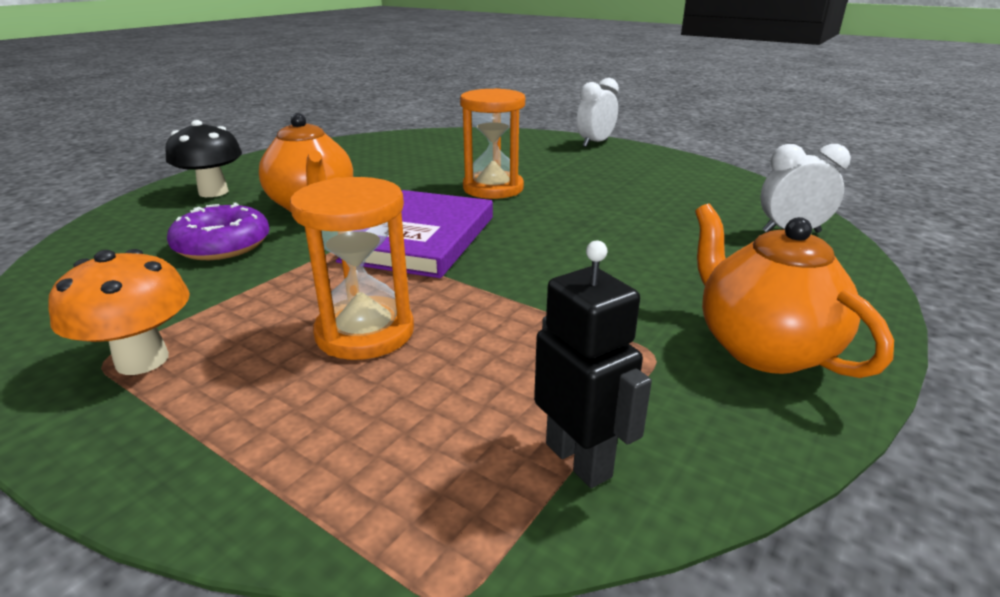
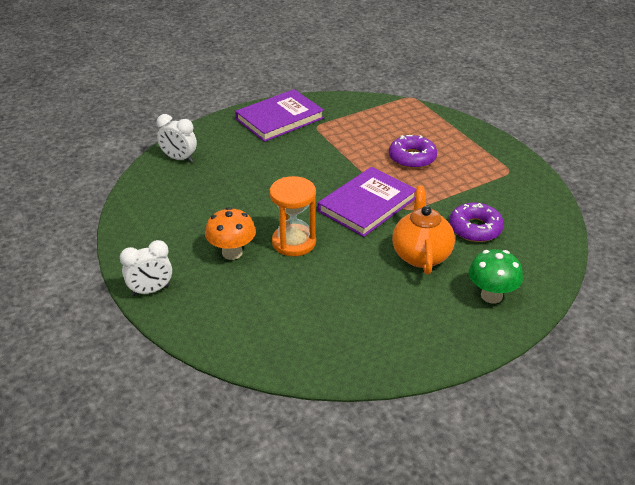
camera: 155 degrees left, 10 degrees up
(142, 360) = (494, 167): orange mushroom -> orange mushroom (232, 253)
(213, 192) = (491, 295): black mushroom -> green mushroom
(365, 332) = (412, 158): orange hourglass -> purple donut
(579, 460) = (367, 108): black robot -> none
(762, 348) = (279, 119): orange teapot -> purple book

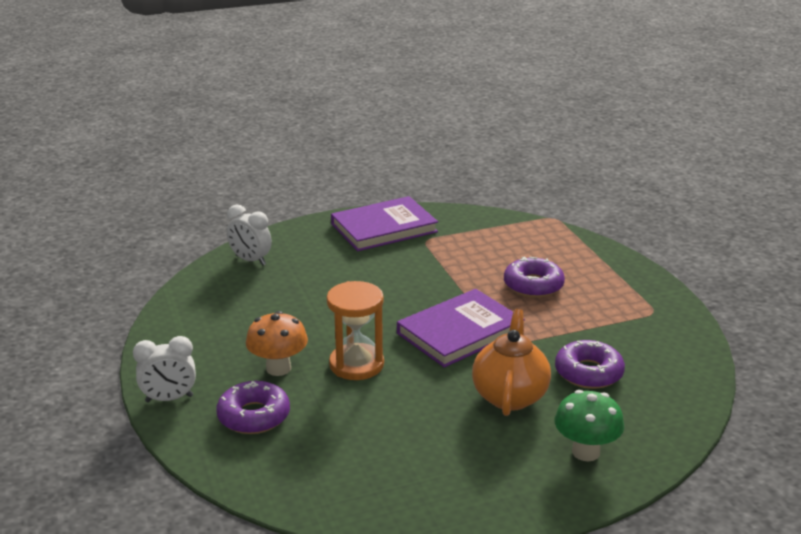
camera: 10 degrees right, 10 degrees down
(225, 297) = (254, 416): none -> purple donut

